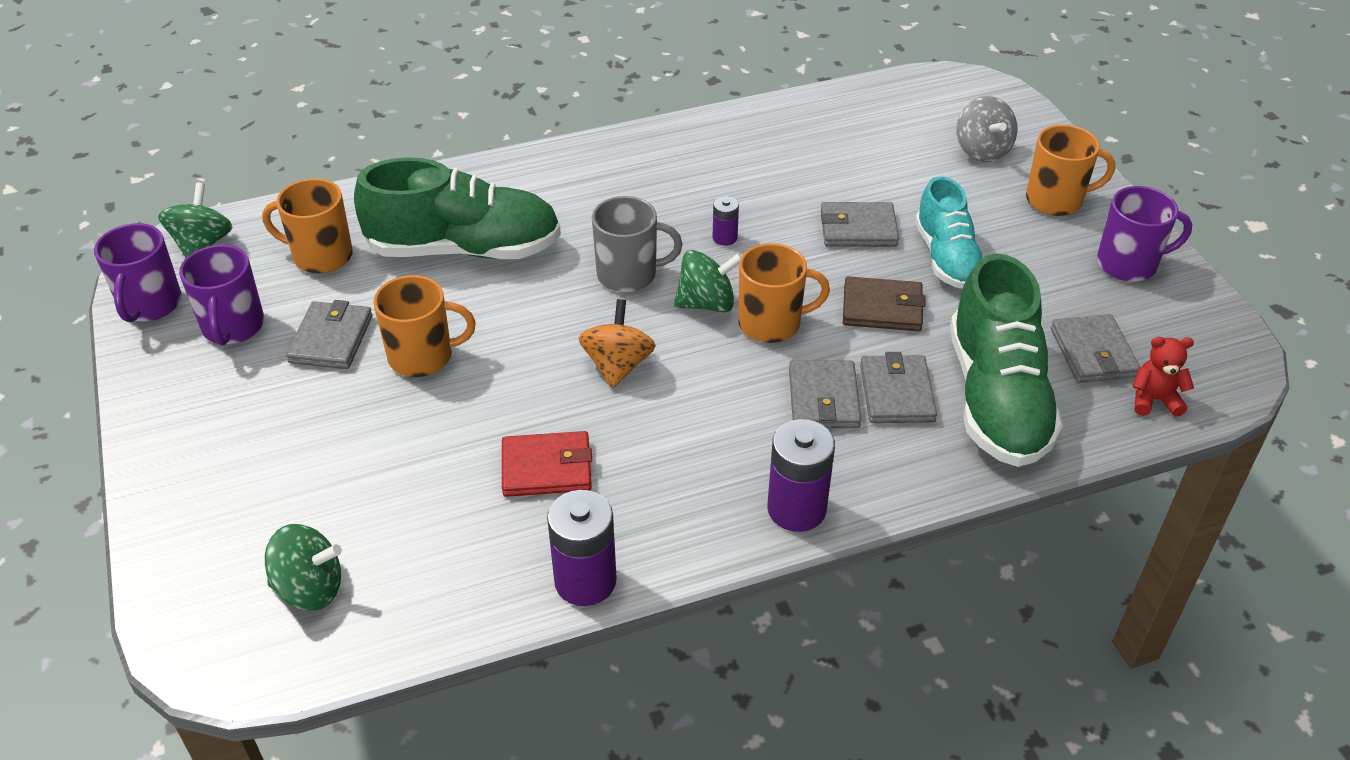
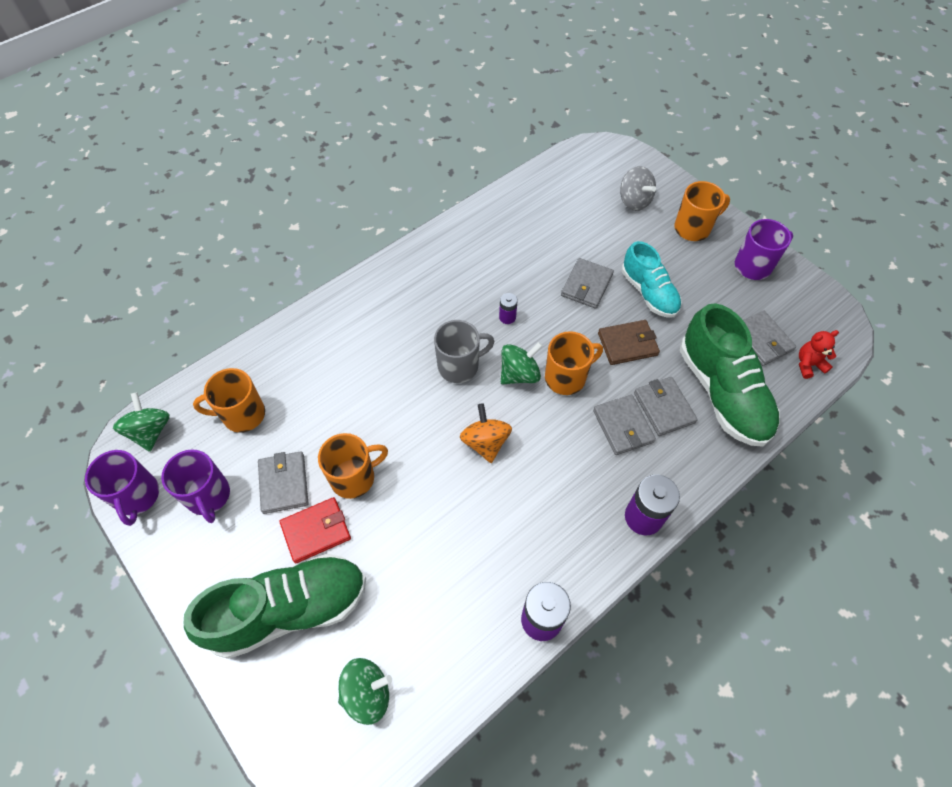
camera: 20 degrees left, 15 degrees up
(465, 249) = (341, 378): green shoe -> green shoe (289, 609)
(546, 468) = (477, 540): red wallet -> red wallet (316, 531)
(858, 228) = (586, 285): grey wallet -> grey wallet turned 45 degrees counterclockwise

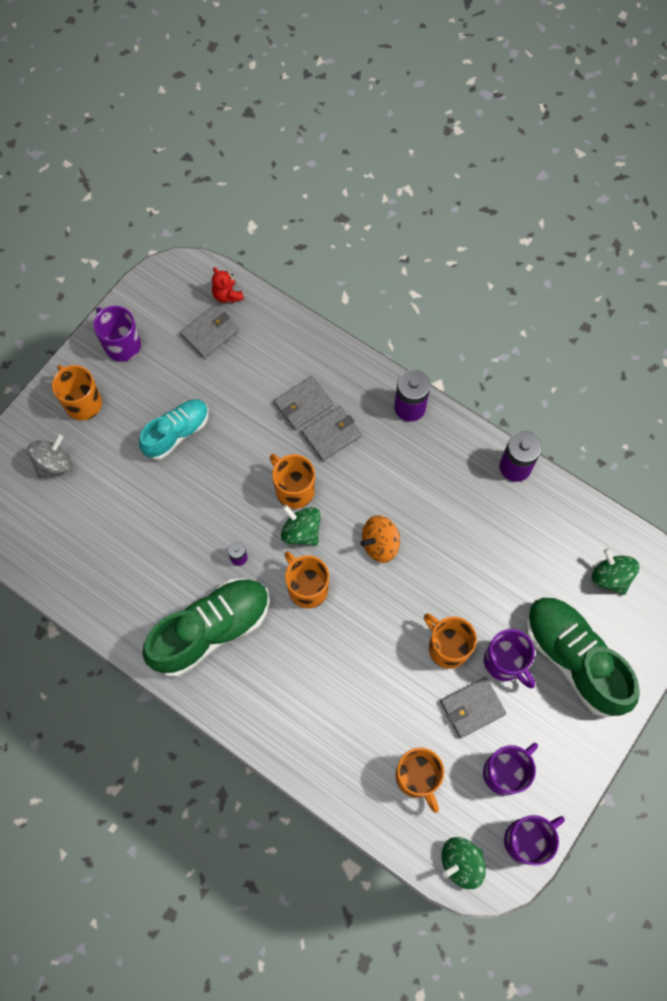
camera: 105 degrees left, 10 degrees up
(316, 531) = (504, 662): red wallet -> purple mug
(459, 366) = (307, 588): grey mug -> orange mug
(586, 285) = (181, 491): grey wallet -> none
(627, 344) = (243, 443): brown wallet -> none
(722, 392) = (275, 360): green shoe -> green shoe (211, 630)

